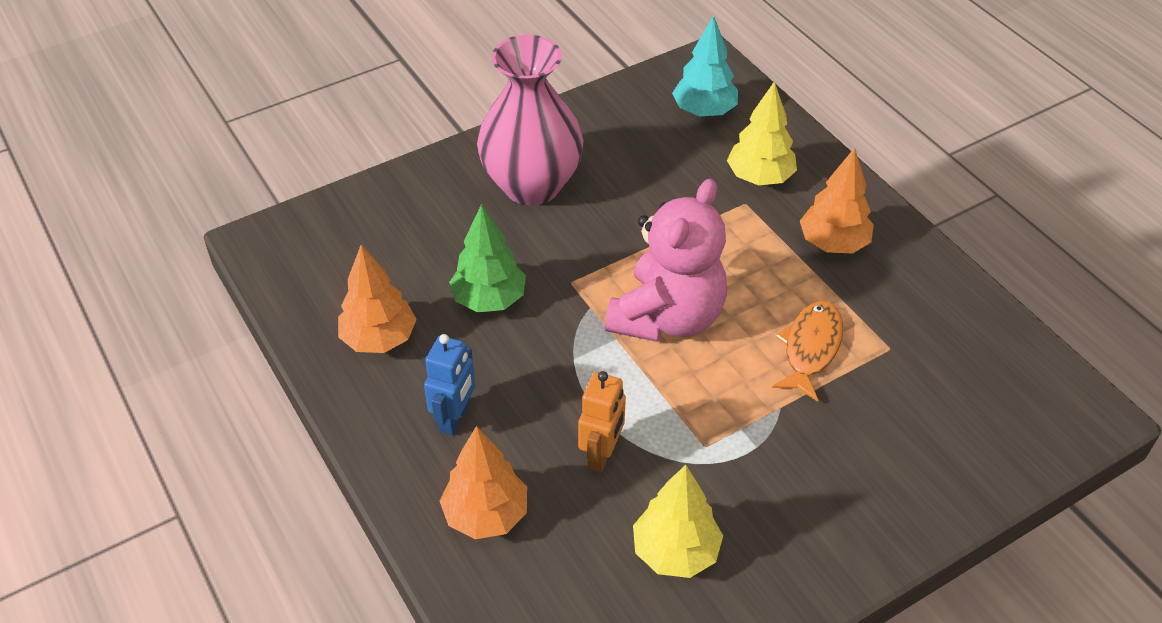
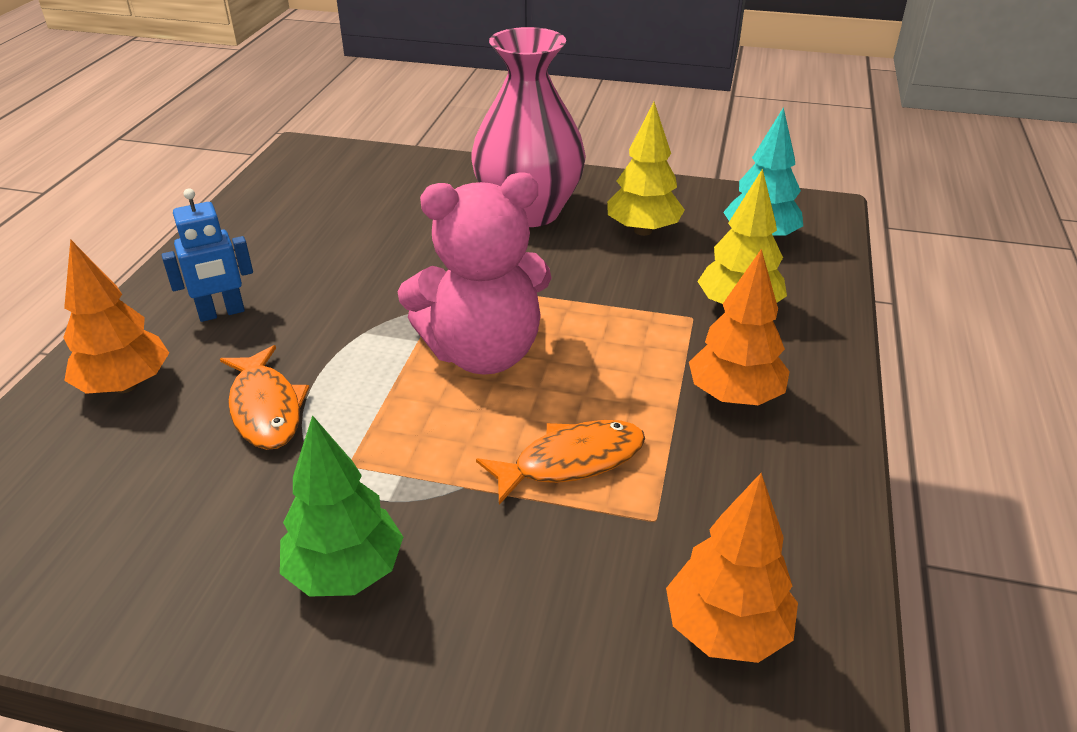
camera: 45 degrees right, 10 degrees down
(379, 339) = (267, 238): orange tree -> orange tree (726, 630)
(489, 300) = (374, 259): green tree -> green tree (345, 572)
(601, 455) = (265, 408): orange robot -> orange fish
(675, 552) = (185, 523): yellow tree -> yellow tree (643, 230)

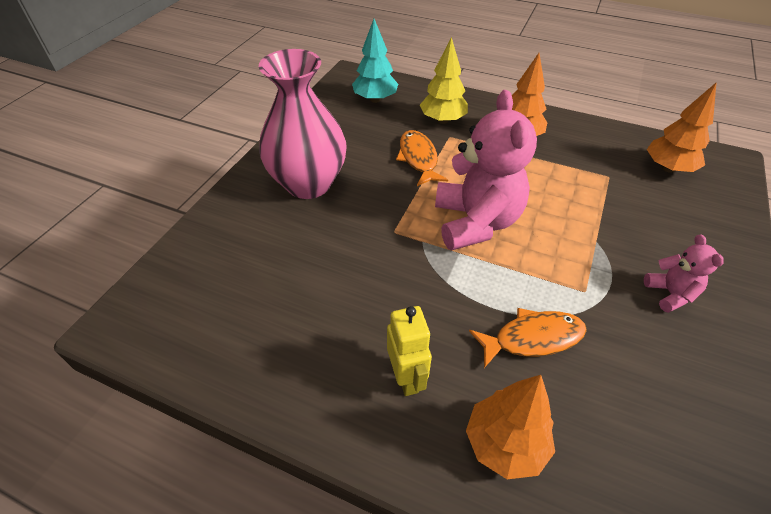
camera: 80 degrees left, 10 degrees up
(221, 313) = (406, 377): blue robot -> yellow robot
(345, 572) = (670, 294): green tree -> pink teddy bear
(571, 461) = (572, 198): orange fish -> orange fish (418, 158)
(643, 230) = (353, 138): yellow tree -> none

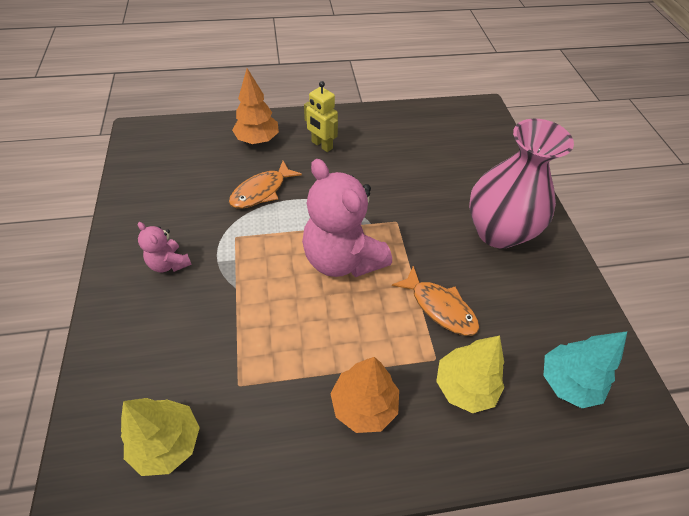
camera: 145 degrees right, 5 degrees up
(668, 168) = (167, 442): orange tree -> yellow tree

